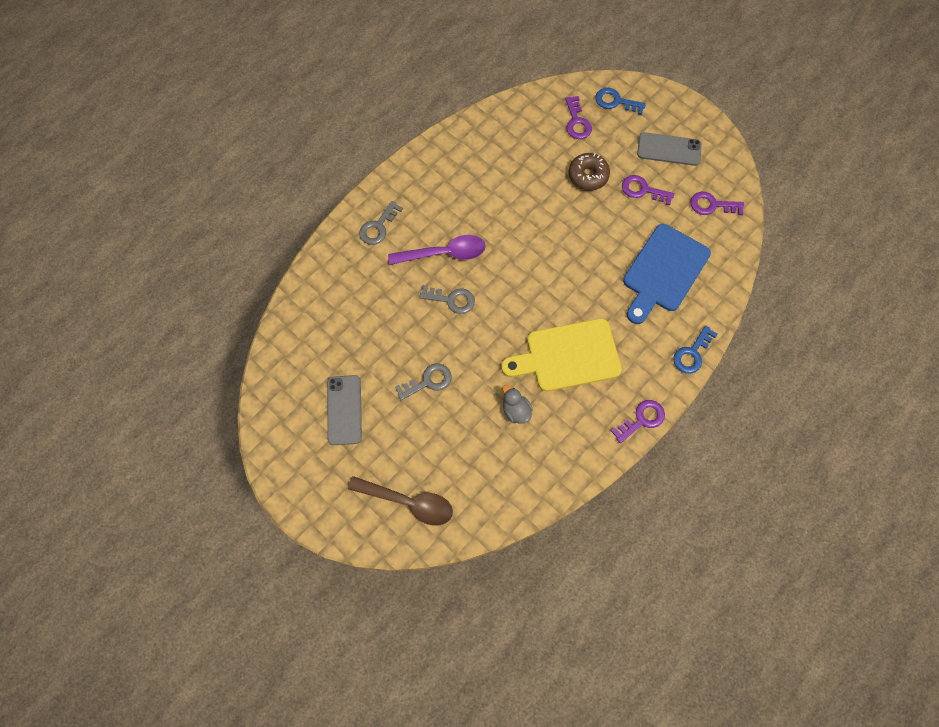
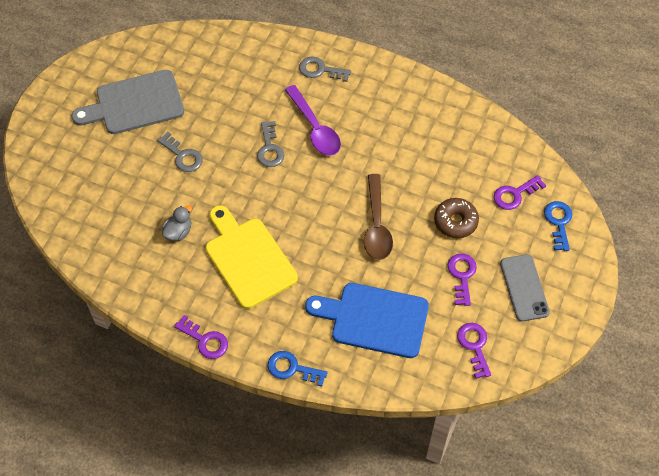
camera: 70 degrees right, 10 degrees down
(344, 410) = (135, 104): grey phone -> grey cutting board
(408, 502) = (67, 176): brown spoon -> brown spoon (376, 225)

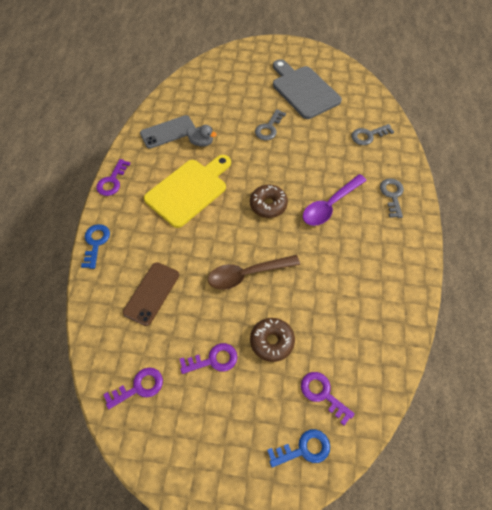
camera: 75 degrees right, 0 degrees up
(270, 148) = (297, 179): grey key -> grey key (368, 135)
(295, 185) = (268, 205): none -> brown donut
(374, 319) = (151, 293): blue cutting board -> brown phone
(524, 288) = (214, 425): grey phone -> grey phone (168, 132)

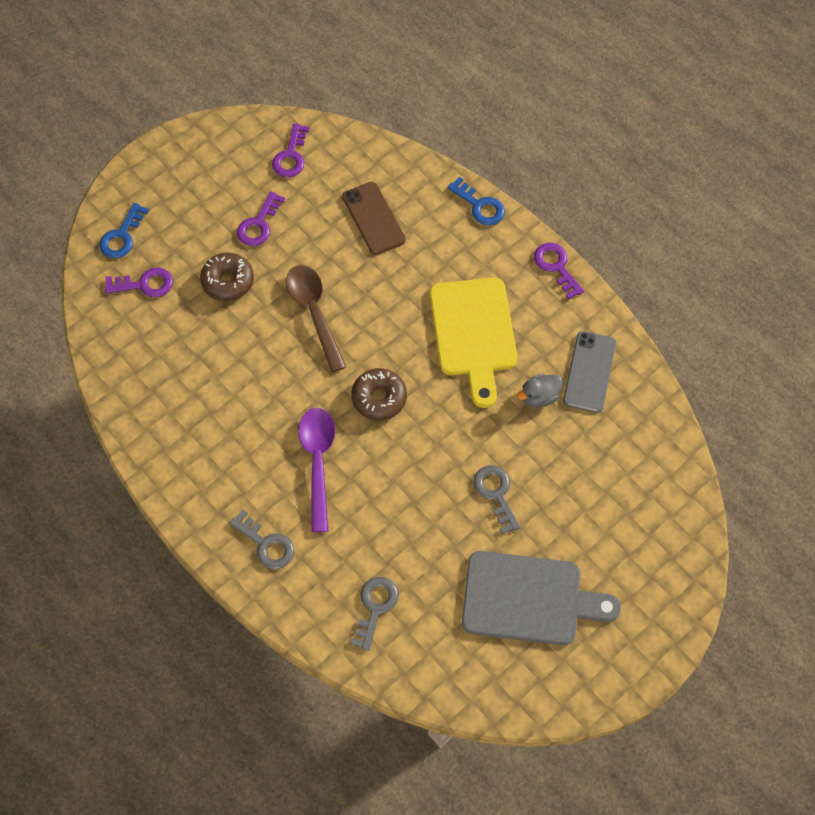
camera: 130 degrees right, 5 degrees up
(247, 274) = (314, 313): brown spoon -> brown spoon turned 45 degrees counterclockwise

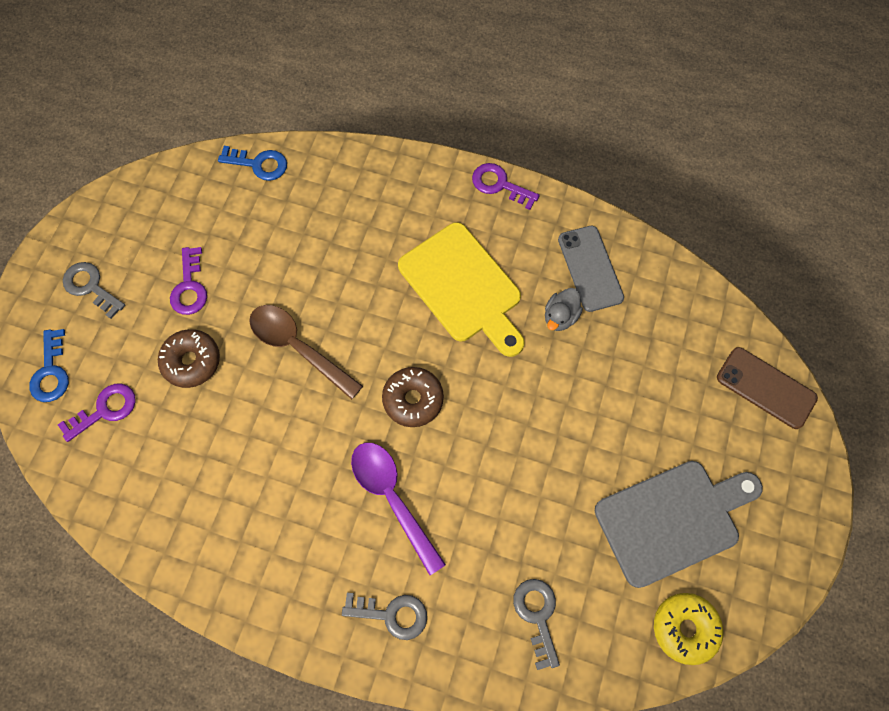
camera: 30 degrees left, 5 degrees up
(291, 156) = (182, 202): purple key -> none
(373, 218) = (301, 224): brown phone -> brown phone (766, 388)
(479, 205) = (394, 162): blue key -> blue key (258, 164)
(485, 682) = (684, 628): none -> yellow donut
(496, 494) = (579, 433): grey key -> grey key (91, 287)

